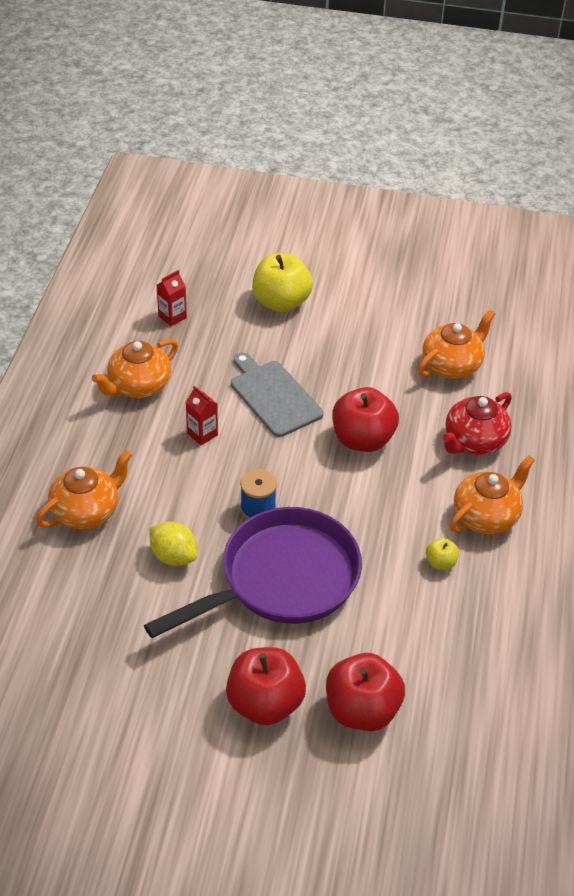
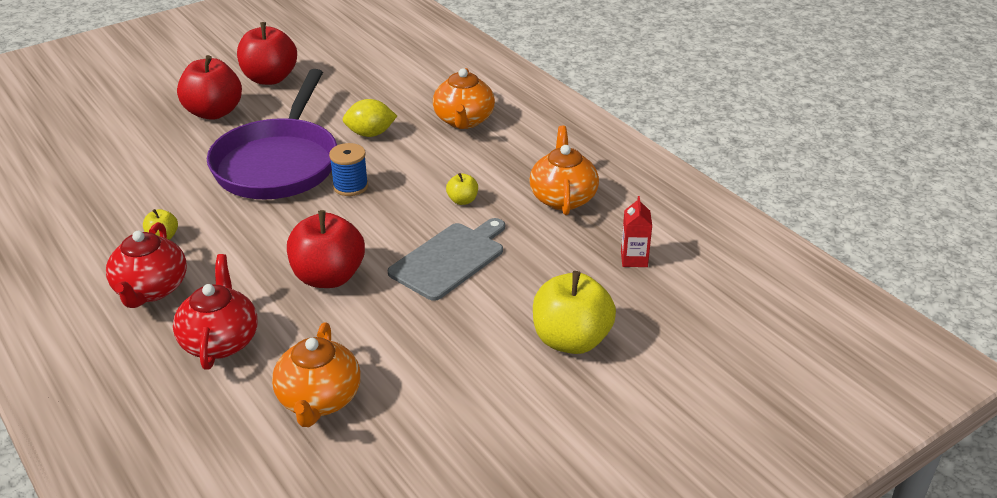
camera: 135 degrees right, 10 degrees down
(202, 434) = (462, 200): red carton -> yellow apple
(274, 396) = (450, 259): grey cutting board -> grey cutting board turned 60 degrees counterclockwise
(362, 710) = (144, 140): red apple -> red apple (270, 78)
(486, 516) = (151, 290): orange teapot -> red teapot

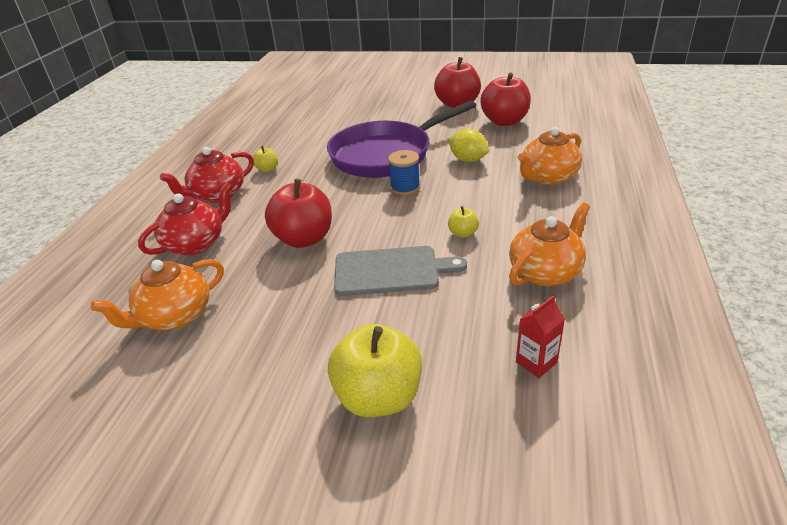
camera: 50 degrees right, 0 degrees up
(214, 112) = (397, 112): red apple -> red apple (504, 121)

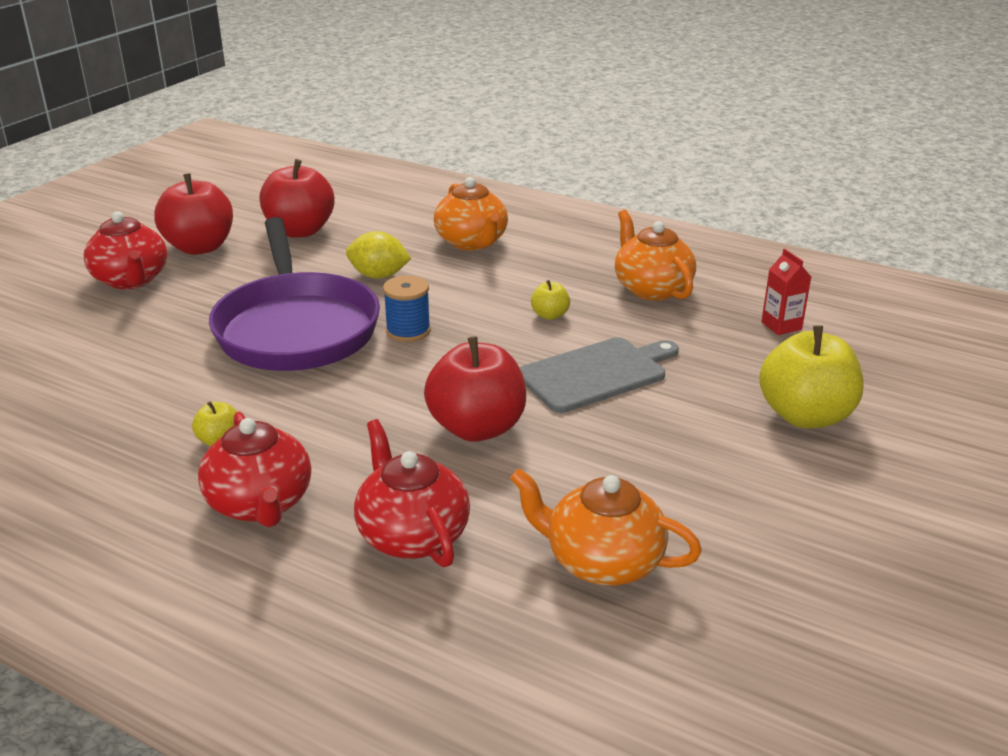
camera: 75 degrees left, 5 degrees down
(175, 316) = (602, 561): orange teapot -> orange teapot turned 135 degrees clockwise
(391, 271) = (596, 374): grey cutting board -> grey cutting board turned 45 degrees clockwise
(407, 102) = (131, 280): none -> red teapot
(468, 160) = (379, 276): yellow lemon -> yellow lemon turned 45 degrees clockwise

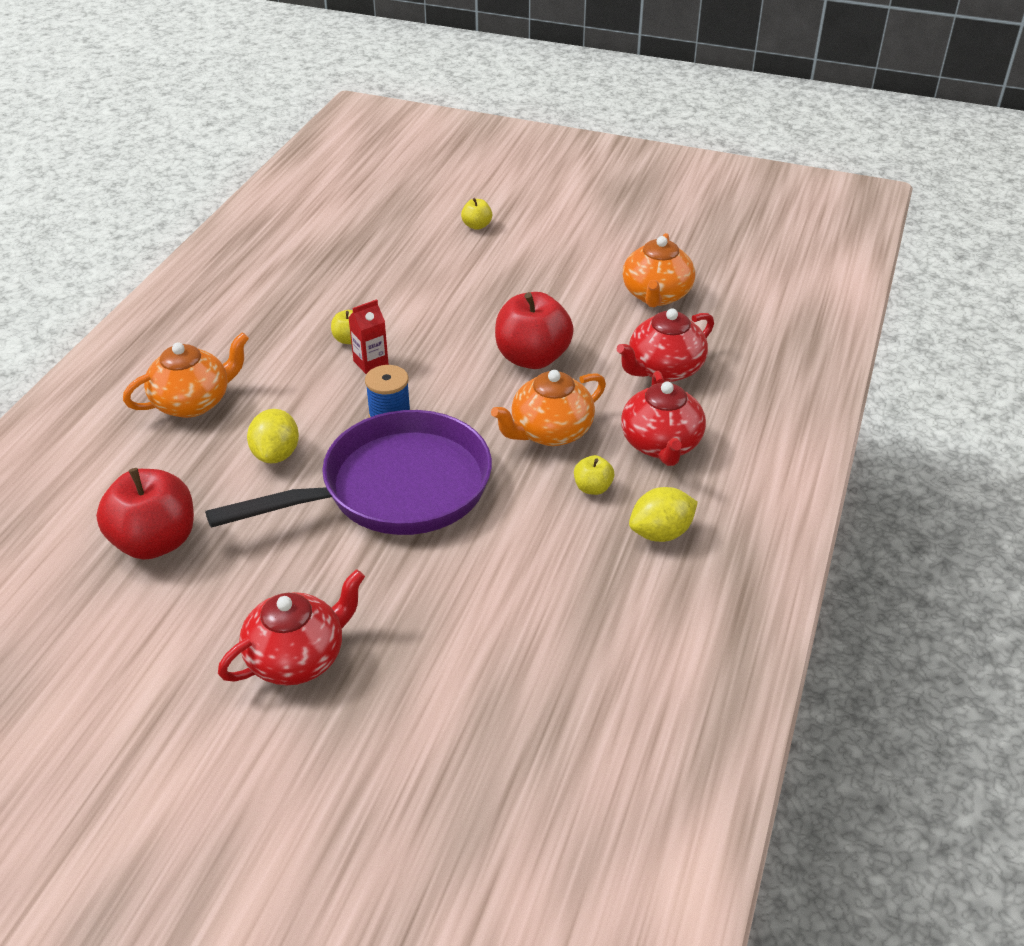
camera: 100 degrees left, 10 degrees up
(117, 477) = (661, 533): none -> yellow lemon
(200, 247) = (202, 622): red apple -> none
(260, 504) = (661, 445): red teapot -> red teapot turned 120 degrees clockwise
(596, 374) = (442, 310): grey cutting board -> none
(651, 288) = (294, 290): orange teapot -> orange teapot (550, 432)
(781, 326) = (352, 231): red carton -> red carton (371, 363)
(805, 416) = (477, 226): yellow apple -> yellow apple, size x0.46

